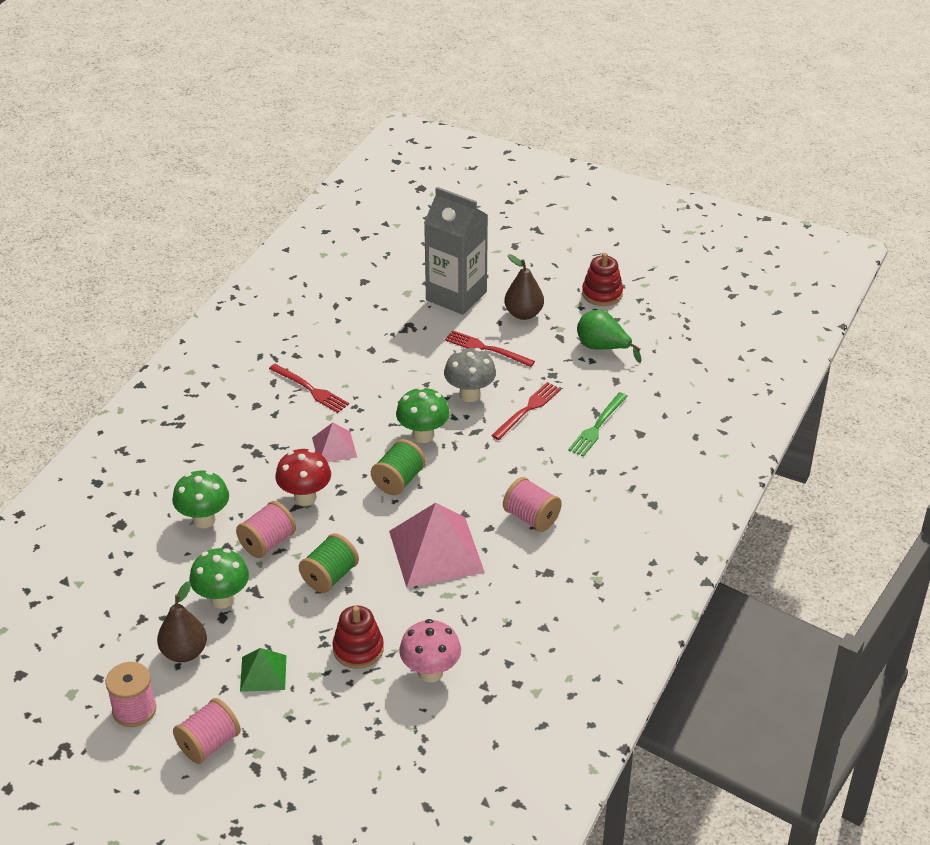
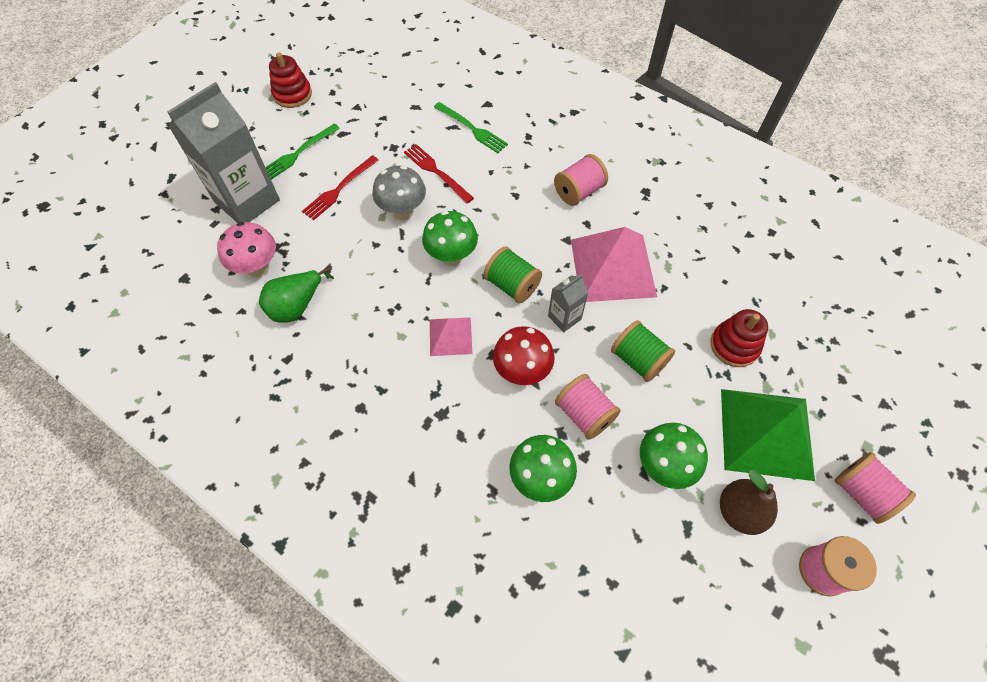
camera: 80 degrees left, 20 degrees up
(263, 673) = (766, 433): green pyramid -> green pyramid, size x1.91
(310, 389) = (351, 349): red fork -> none
(368, 521) = (564, 317): none -> grey carton
(430, 672) = (761, 291): pink mushroom -> pink mushroom (258, 268)
(523, 314) = (298, 153): brown pear -> green fork
(603, 348) = (368, 107): green pear -> green pear (297, 306)

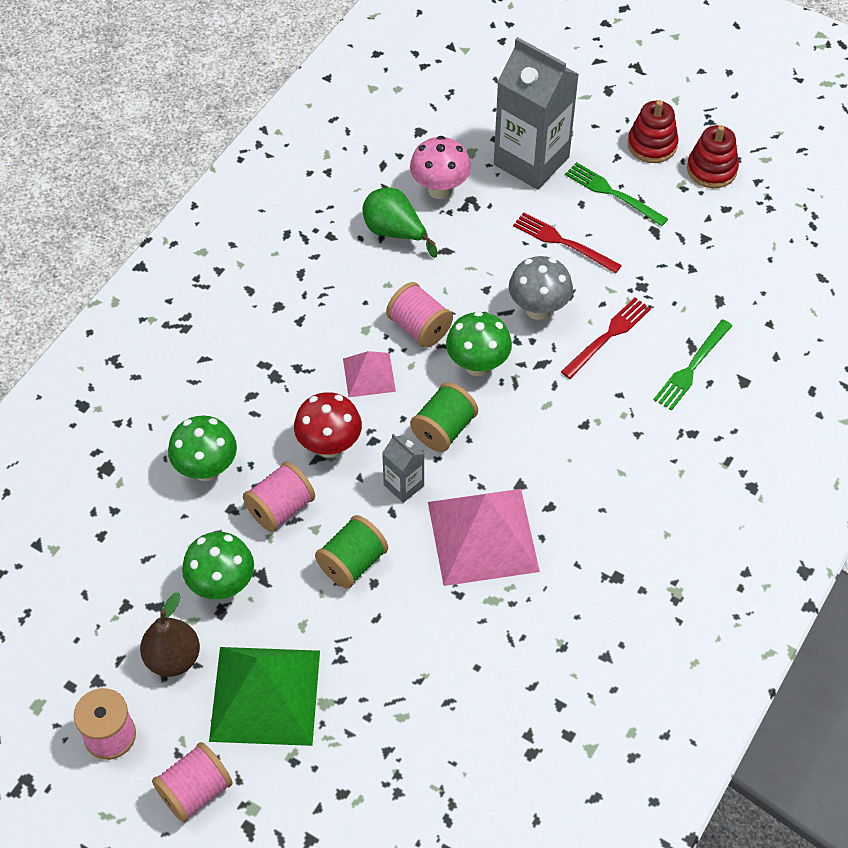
camera: 85 degrees right, 5 degrees down
(578, 192) = (602, 496): pink spool -> pink spool (419, 328)
(734, 345) = (380, 670): red stacking toy -> red stacking toy (652, 145)

